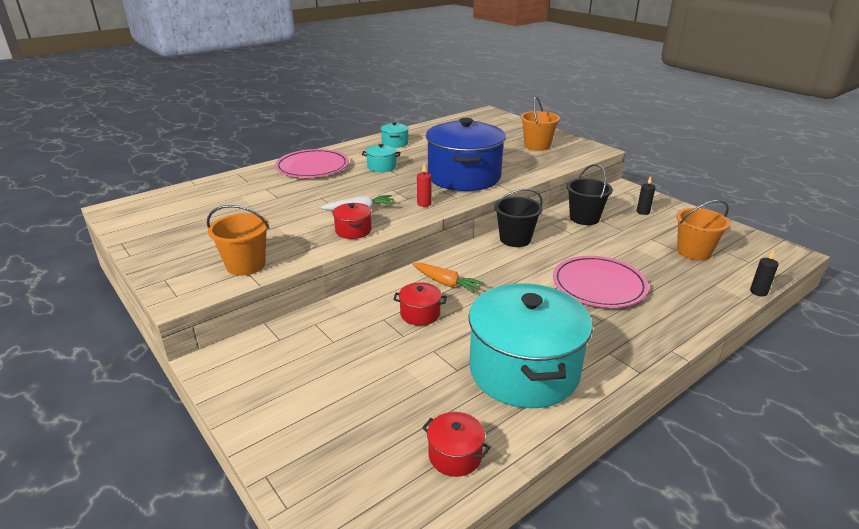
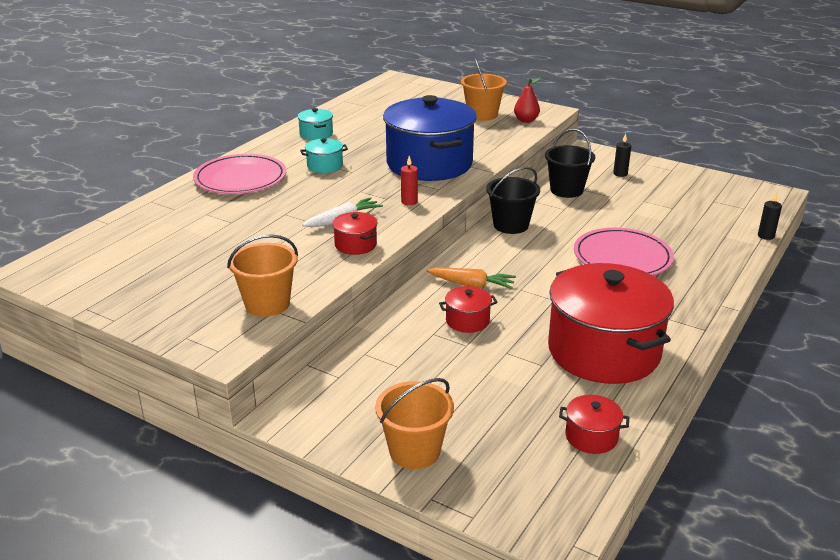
camera: 20 degrees left, 0 degrees up
(524, 370) = (603, 351): turquoise pot -> red pot
(571, 155) = (526, 120): none -> red pear
(693, 252) = (690, 208): orange bucket -> orange bucket (414, 451)

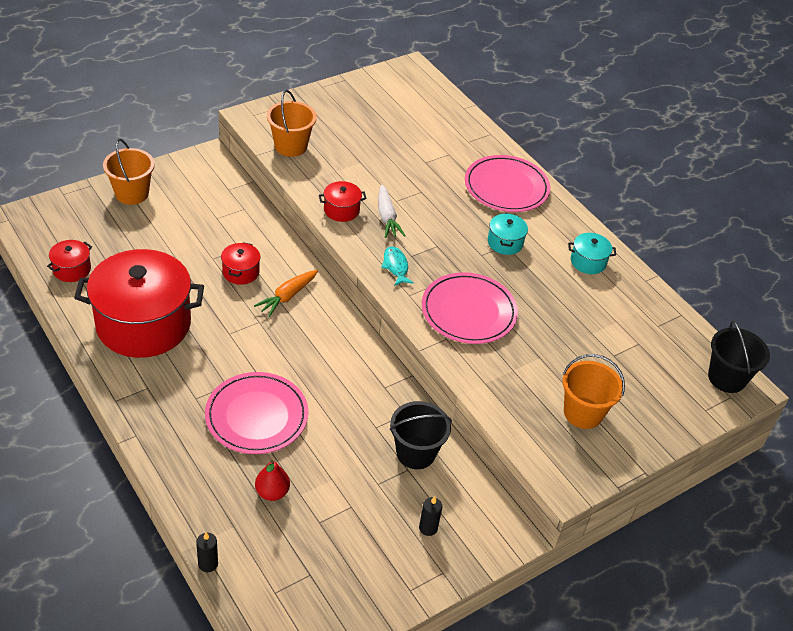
camera: 110 degrees right, 15 degrees up
(409, 201) = (395, 266): red candle -> turquoise fish
(429, 164) = (468, 311): blue pot -> pink plate
(511, 225) = (369, 369): black bucket -> black bucket (726, 378)
(526, 120) = (546, 445): red pear -> red pear (272, 492)

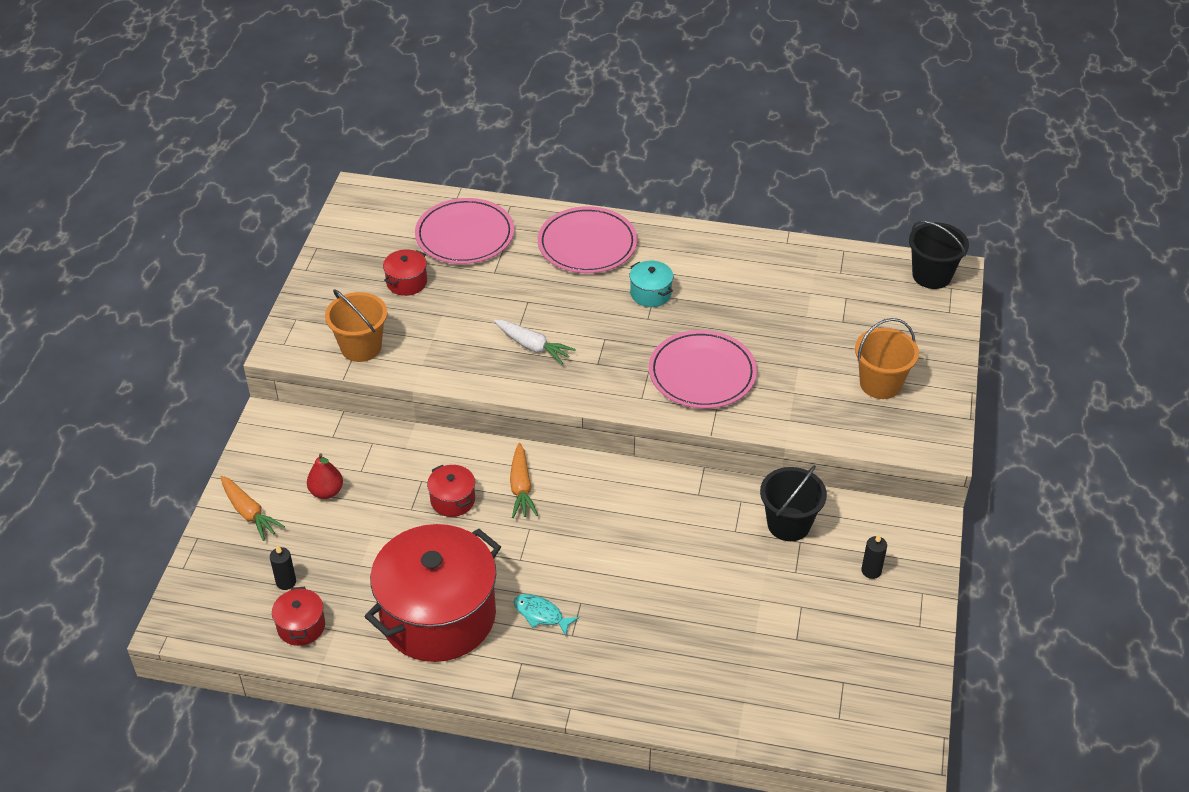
camera: 40 degrees left, 0 degrees up
(132, 193) = (249, 513): orange bucket -> orange carrot
(208, 564) = (766, 746): black candle -> black candle (286, 582)
(256, 416) = (638, 604): pink plate -> pink plate (465, 235)
(272, 492) = (734, 650): red pear -> red pear (326, 492)
(341, 210) = (488, 370): red pot -> red pot (406, 282)
(395, 266) = (598, 383): turquoise fish -> turquoise fish (541, 614)
(588, 262) = (729, 260): turquoise pot -> none

